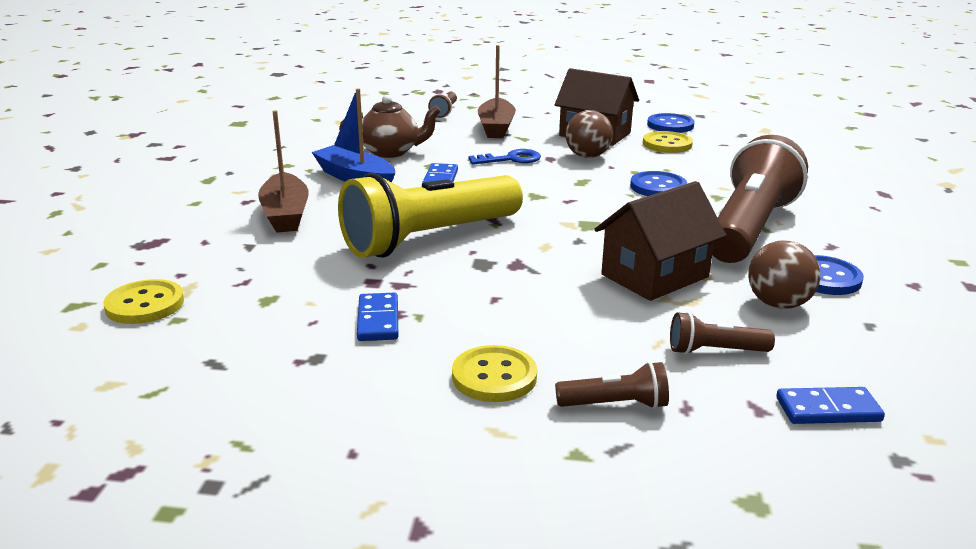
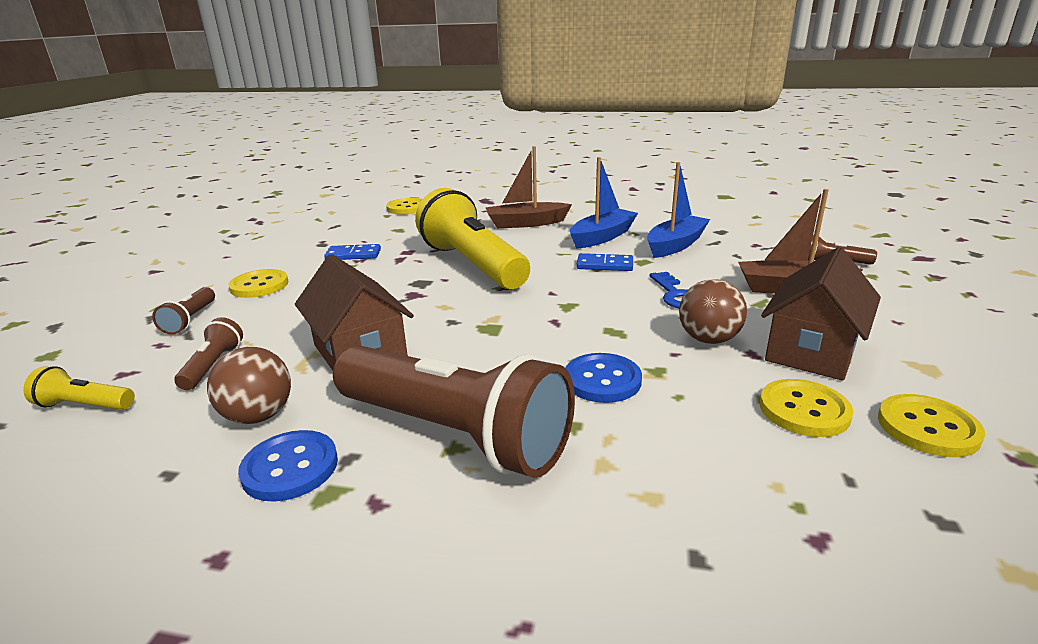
camera: 95 degrees right, 0 degrees up
(391, 152) = (675, 245): brown teapot -> blue boat
(670, 125) = (927, 428): blue button -> yellow button
(828, 409) = (84, 405): blue domino -> yellow flashlight

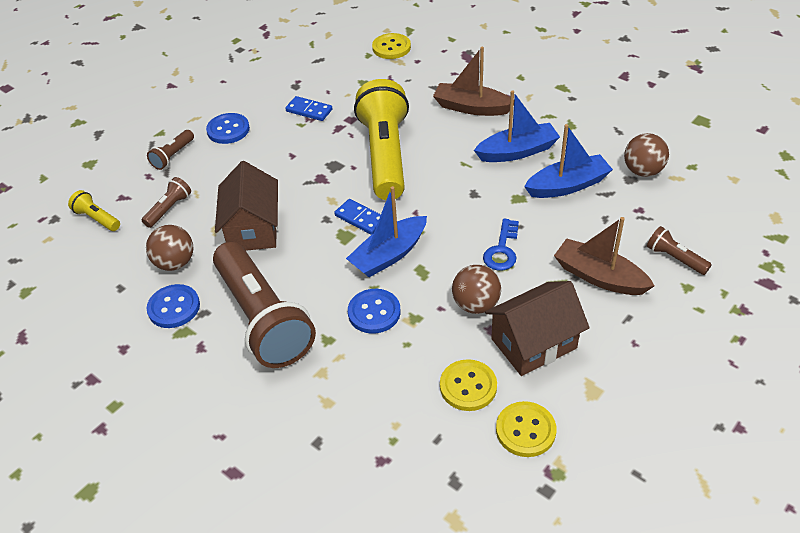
camera: 30 degrees right, 20 degrees up
(259, 285) = (228, 130): yellow button -> blue button
(561, 329) = (389, 255): none -> blue boat
(604, 265) = (483, 192): blue domino -> blue domino (360, 218)
(723, 225) = (643, 171): none -> brown ball

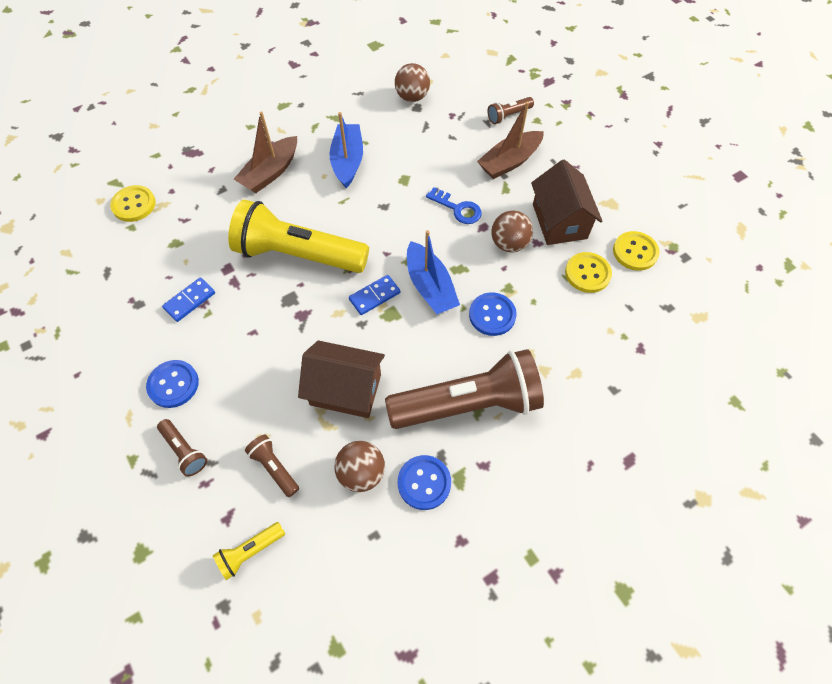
camera: 75 degrees left, 15 degrees up
(567, 185) = (405, 145): blue boat -> none

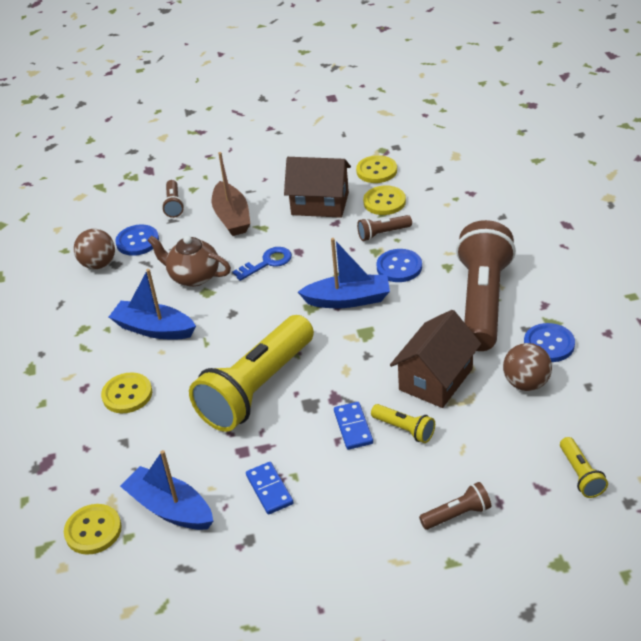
camera: 65 degrees left, 20 degrees down
(161, 243) = (170, 508): none -> blue boat
(173, 384) = (373, 516): blue button -> blue button (137, 241)
(270, 172) = (127, 394): brown boat -> yellow button
(274, 467) = (500, 445): brown flashlight -> brown flashlight (383, 234)
(276, 381) = (404, 429): none -> yellow flashlight
(374, 296) = (339, 340): blue domino -> blue domino (353, 427)
(420, 163) = (193, 276): none -> brown teapot
(509, 244) = (327, 239): brown ball -> none

